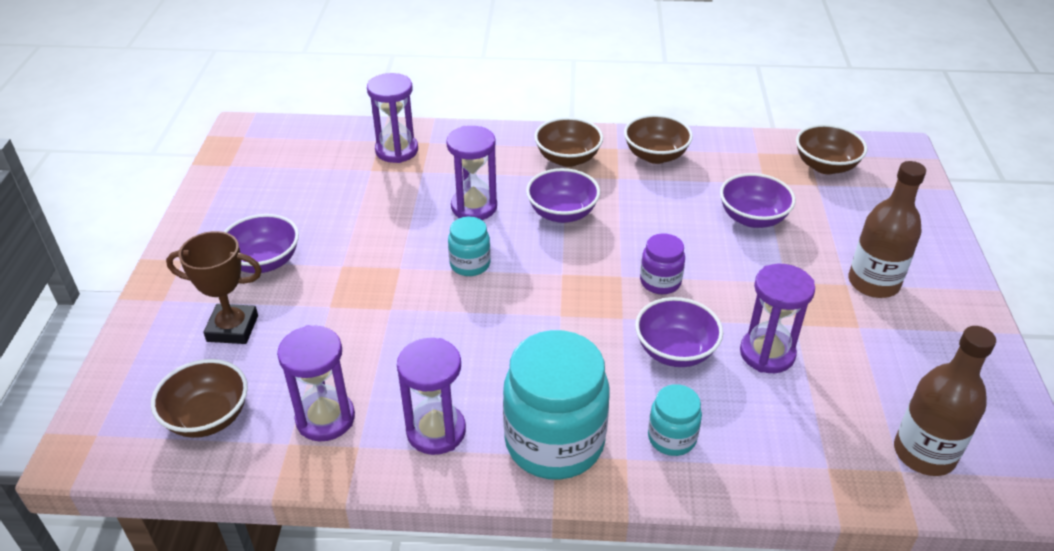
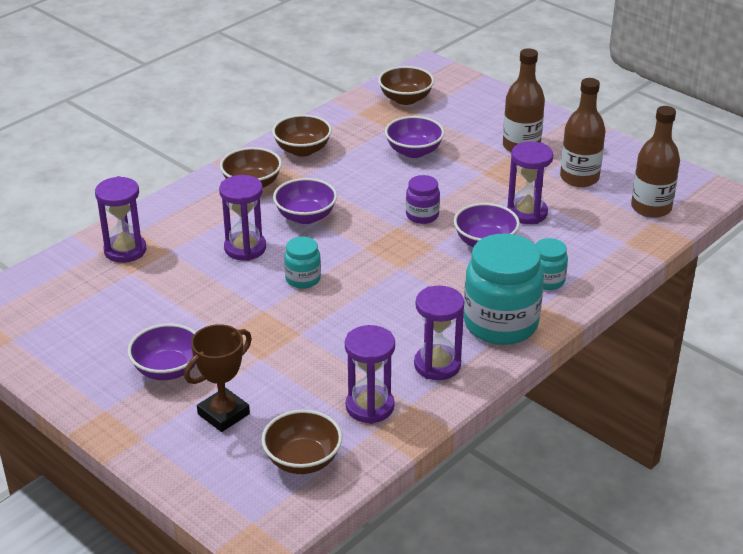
camera: 50 degrees left, 5 degrees down
(887, 359) = (579, 178): none -> brown bottle

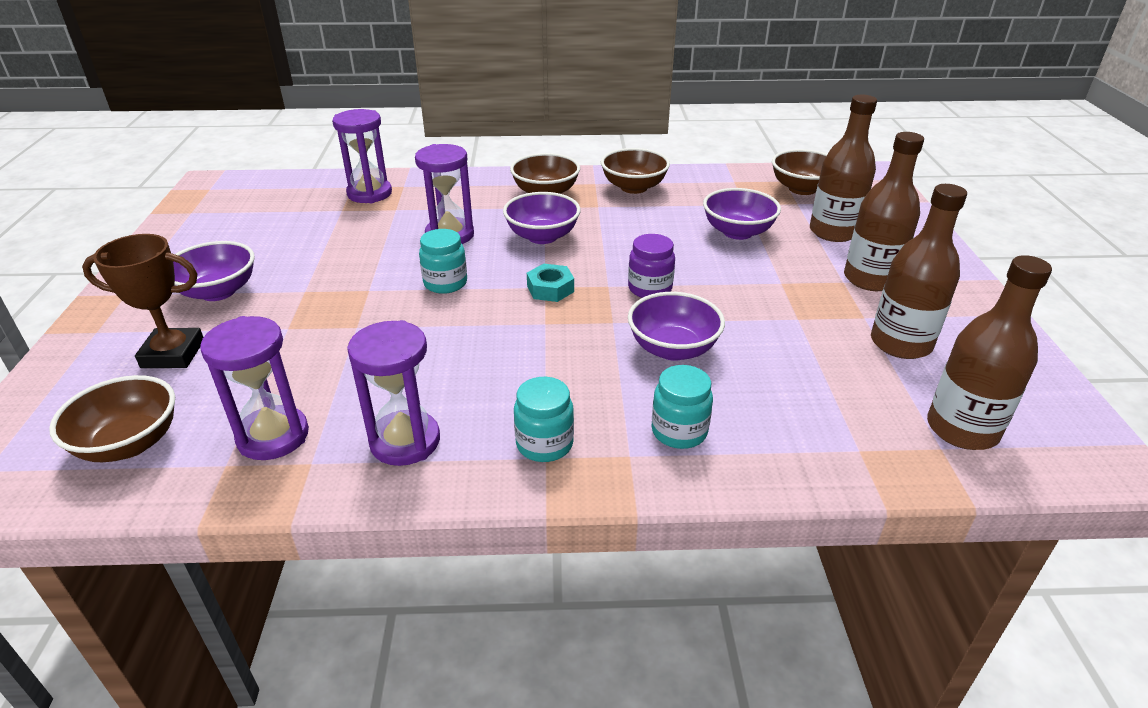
camera: 45 degrees right, 0 degrees up
(369, 247) = (550, 289): none -> turquoise nut
(464, 124) = (833, 232): none -> brown bottle
(500, 324) = (544, 444): turquoise jar -> turquoise jar, size x0.49
(527, 213) = (772, 345): purple hourglass -> none

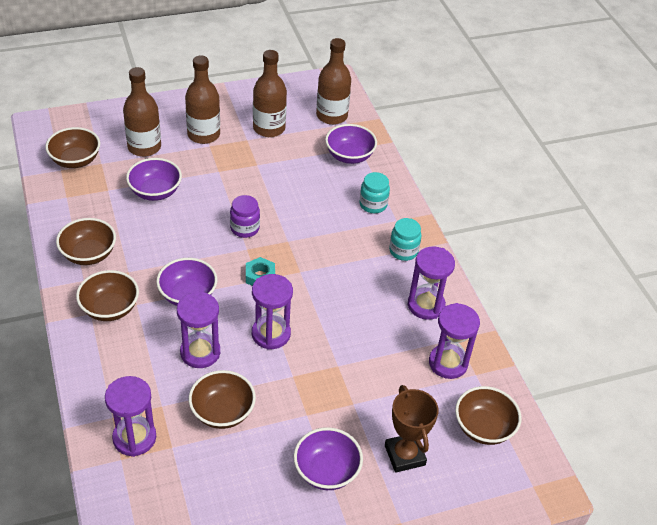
camera: 110 degrees left, 10 degrees up
(358, 239) = (222, 412): none -> brown bowl
(445, 283) = (271, 334): turquoise jar -> purple hourglass
(673, 349) = (306, 212): purple bowl -> purple bowl (349, 156)

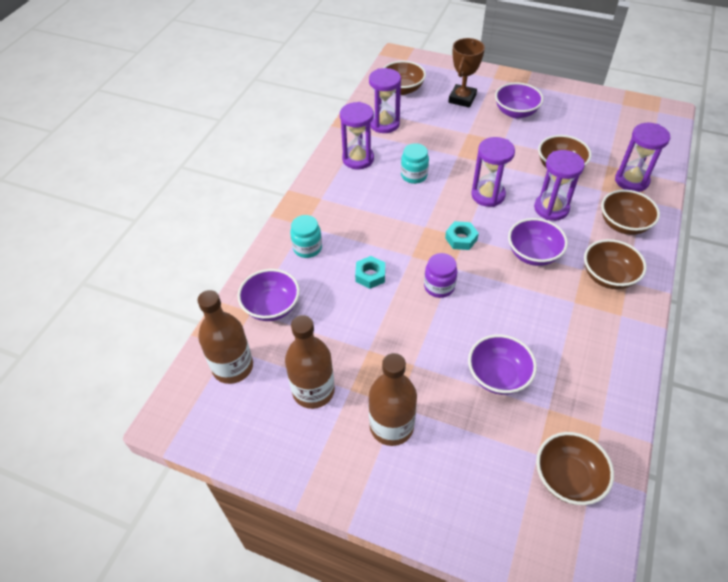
camera: 135 degrees left, 5 degrees up
(89, 254) = (605, 339): brown bowl -> brown bowl (623, 224)
(144, 147) = (472, 449): brown bottle -> none
(304, 210) = (370, 275): none -> turquoise nut
(403, 251) = (329, 200): turquoise jar -> turquoise jar (414, 175)

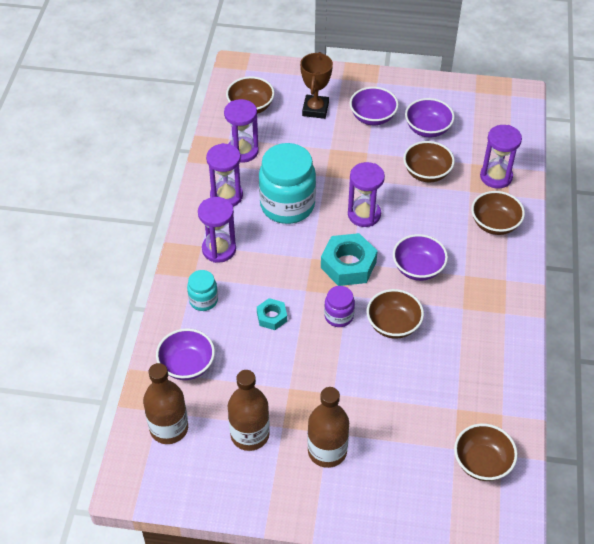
camera: 15 degrees left, 0 degrees up
(414, 175) = (287, 205): turquoise jar -> turquoise jar, size x2.03
(461, 239) = (348, 265): turquoise nut -> turquoise nut, size x1.81
(498, 376) = (409, 389): purple bowl -> purple bowl (427, 129)
(551, 208) = (426, 219): purple hourglass -> purple hourglass (219, 249)
(608, 276) = (488, 278): brown bowl -> brown bowl (393, 325)

